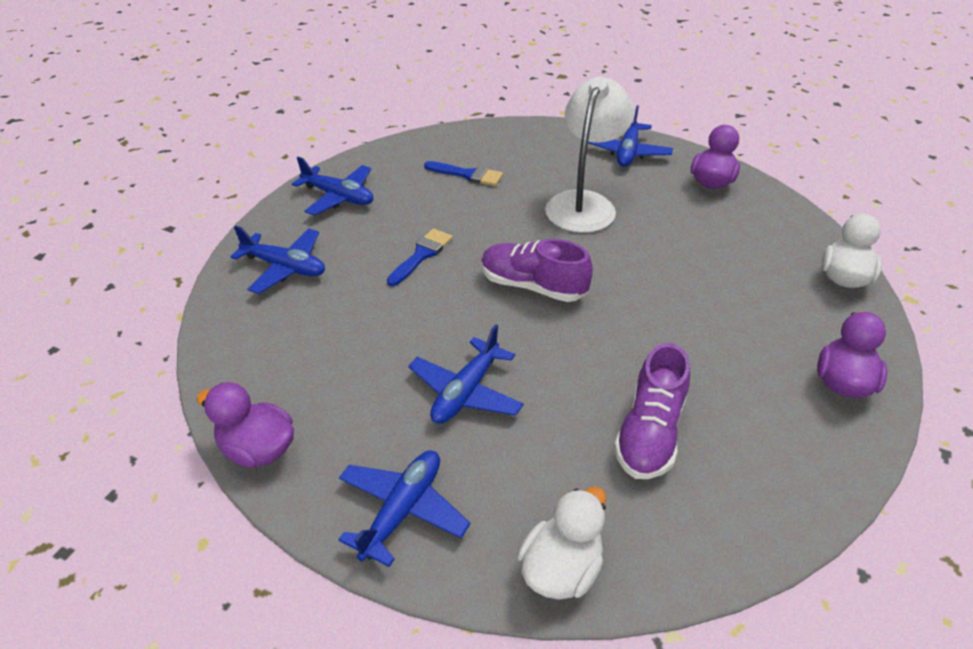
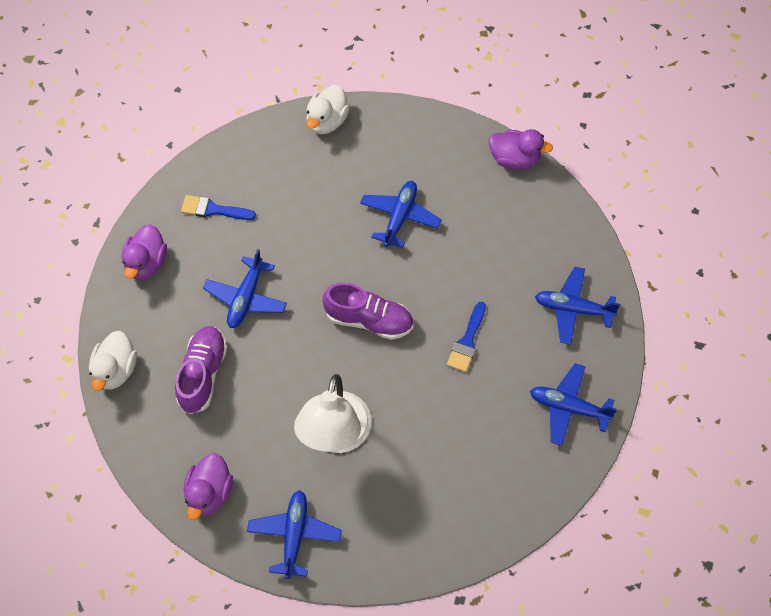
camera: 170 degrees right, 20 degrees up
(402, 510) = (417, 138): blue plane -> blue plane (246, 298)
(468, 175) = (455, 465): blue brush -> blue brush (213, 209)
(649, 433) = (279, 206): purple shoe -> purple shoe (203, 374)

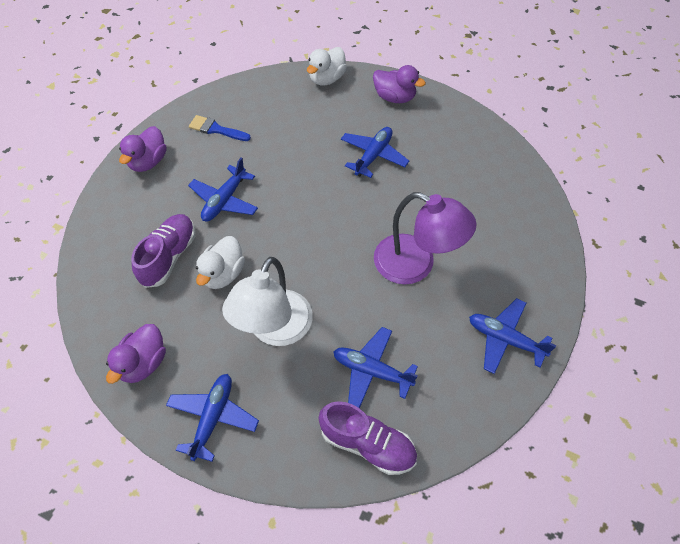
camera: 10 degrees right, 5 degrees down
(116, 370) = (94, 242): white duck -> white duck (223, 274)
(369, 320) = (329, 234): purple shoe -> purple shoe (367, 444)
(467, 341) = (415, 265): blue brush -> purple lamp
(514, 159) = (481, 126): purple duck -> purple duck (394, 97)
(573, 309) = (519, 252): blue plane -> blue plane (372, 371)

